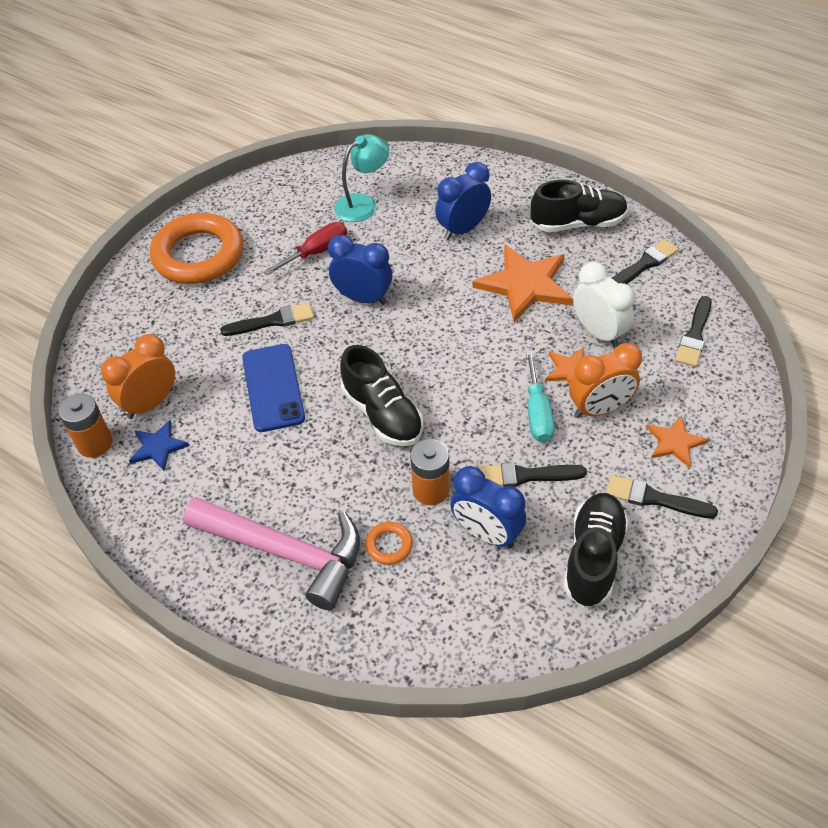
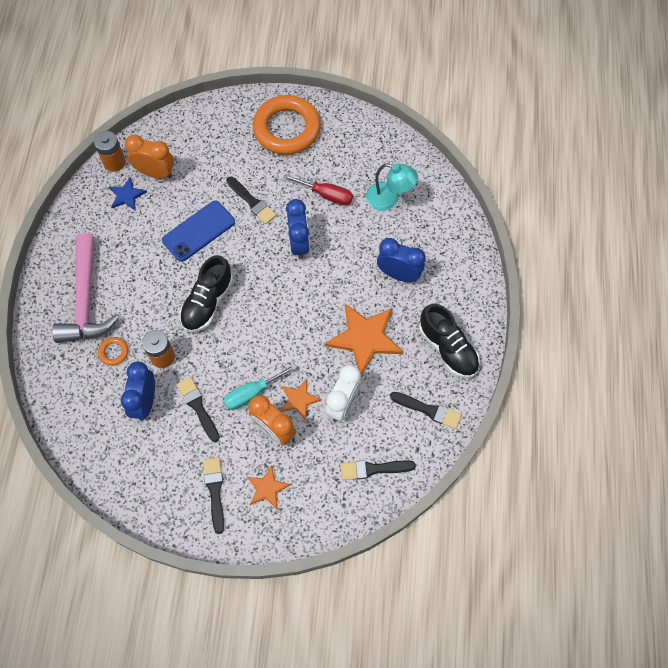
camera: 60 degrees right, 15 degrees up
(593, 557) = (154, 470): black shoe -> none

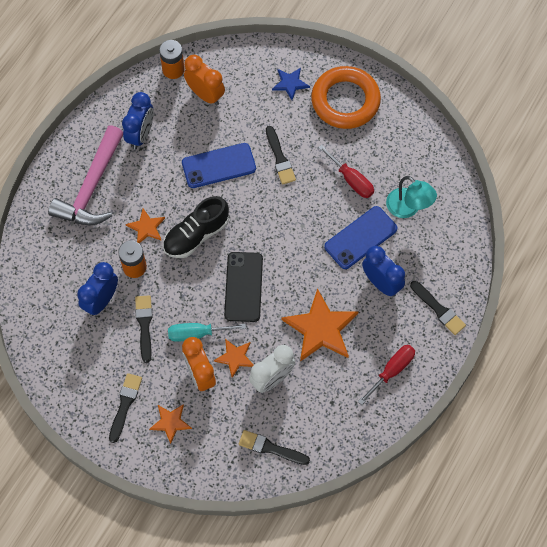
camera: 25 degrees right, 0 degrees up
(113, 352) = (94, 245): orange ring -> none
(126, 195) = (170, 105): blue star -> blue star (290, 83)
(156, 315) = (146, 227): none -> orange star
(275, 331) = (243, 287): none -> black phone
(299, 244) = (303, 215): blue clock -> blue clock (141, 135)
(360, 242) = (360, 238): none -> blue phone
(428, 410) = (346, 418): black brush -> black brush (438, 309)
(447, 348) = (392, 371): black shoe -> red screwdriver

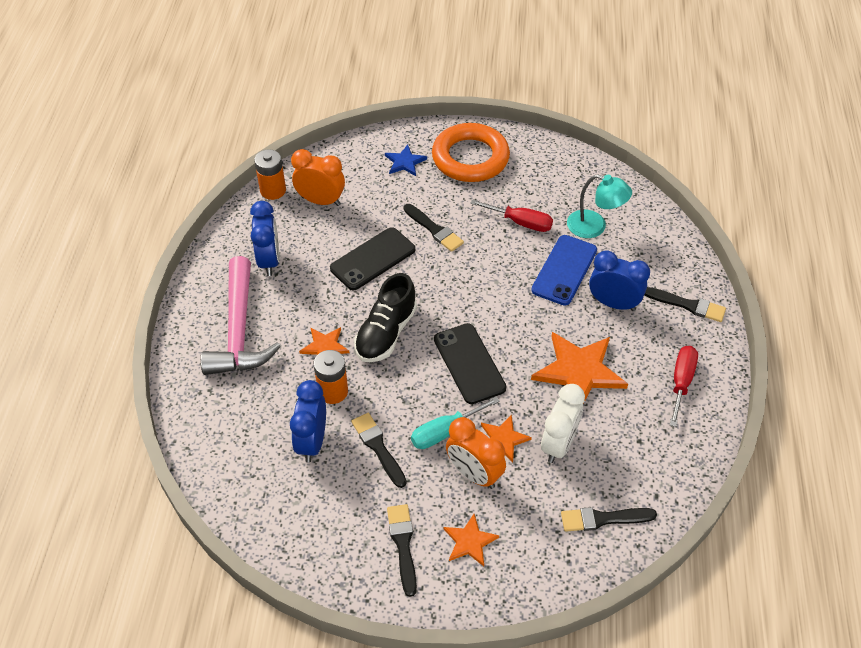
camera: 25 degrees left, 15 degrees down
(219, 166) = (373, 259): blue phone -> black phone

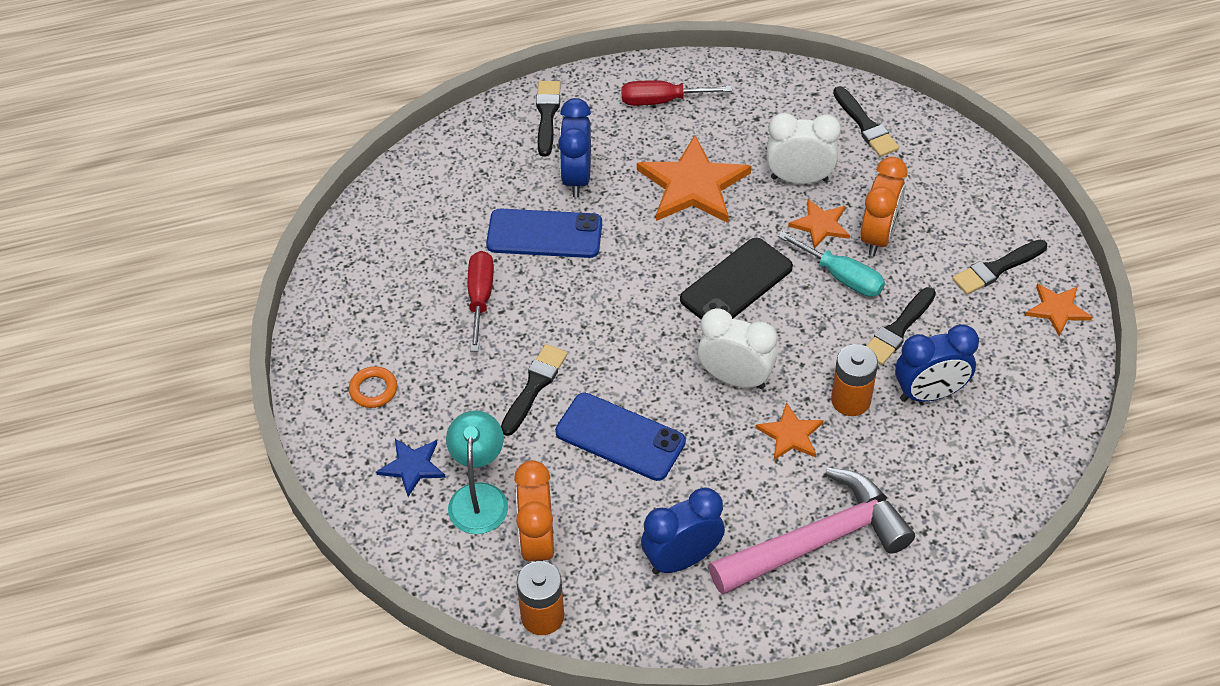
camera: 110 degrees left, 0 degrees up
(373, 259) = (620, 437): black phone -> blue phone
(386, 333) = (735, 379): black shoe -> white clock
(470, 158) = (373, 390): orange ring -> orange ring, size x0.40
(470, 541) = (957, 217): orange star -> orange star (1057, 309)
(594, 227) = (455, 223): turquoise lamp -> turquoise lamp (479, 497)

